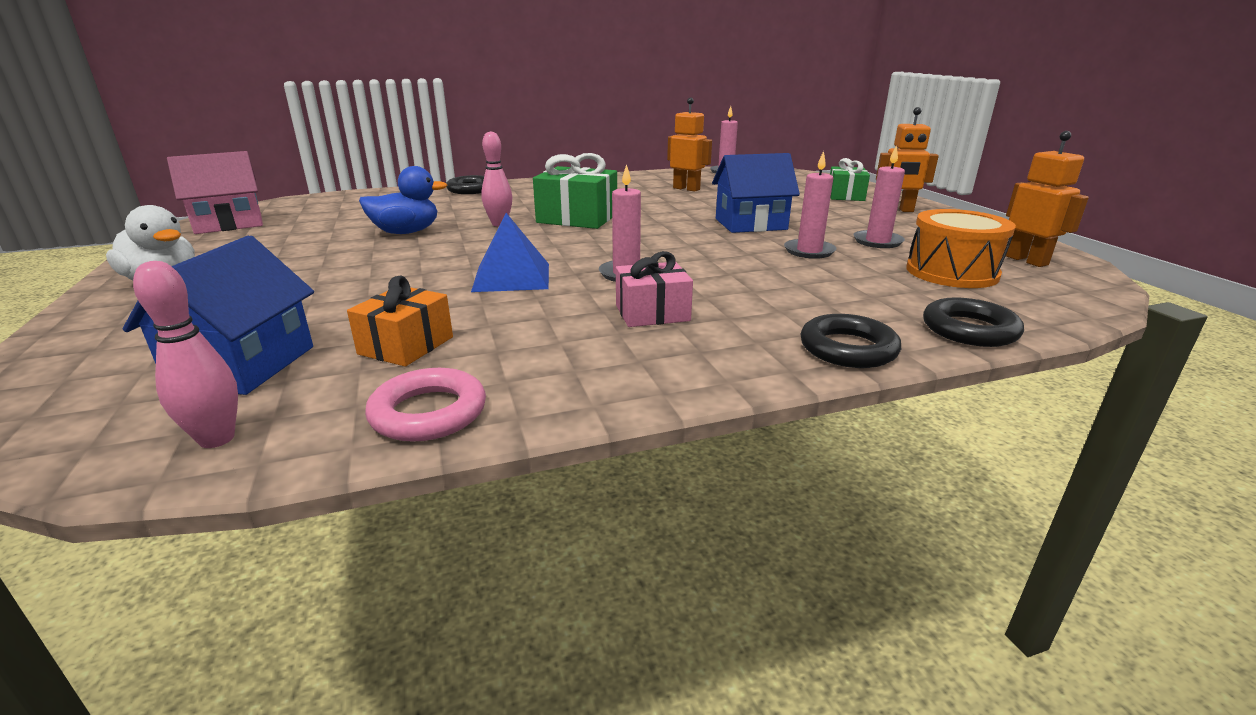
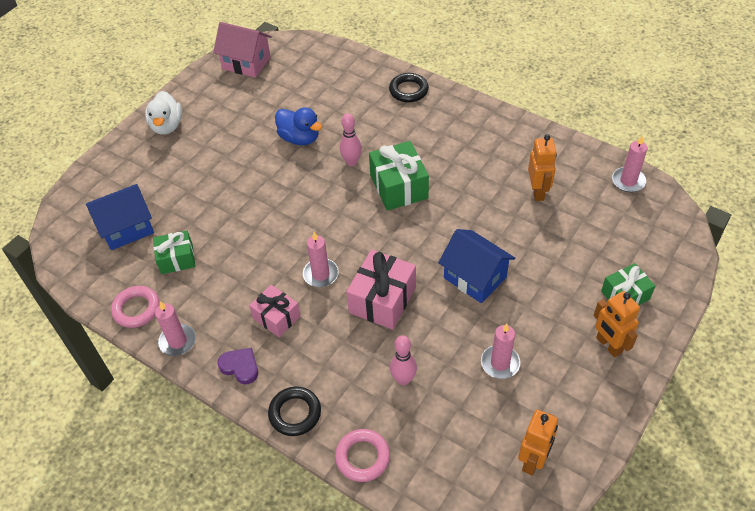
camera: 55 degrees right, 25 degrees up
(217, 439) = (85, 270): pink bowling pin -> pink bowling pin (403, 379)
(406, 345) = (177, 259): orange gift -> green gift
(512, 277) = (275, 233): blue pyramid -> none
(707, 361) = (240, 367): none -> purple heart
(718, 259) = (382, 300): none -> pink gift
(809, 251) = (441, 335): pink candle -> pink candle (178, 341)
(951, 272) = (463, 424): orange drum -> none
(969, 330) = (362, 457): black ring -> pink ring

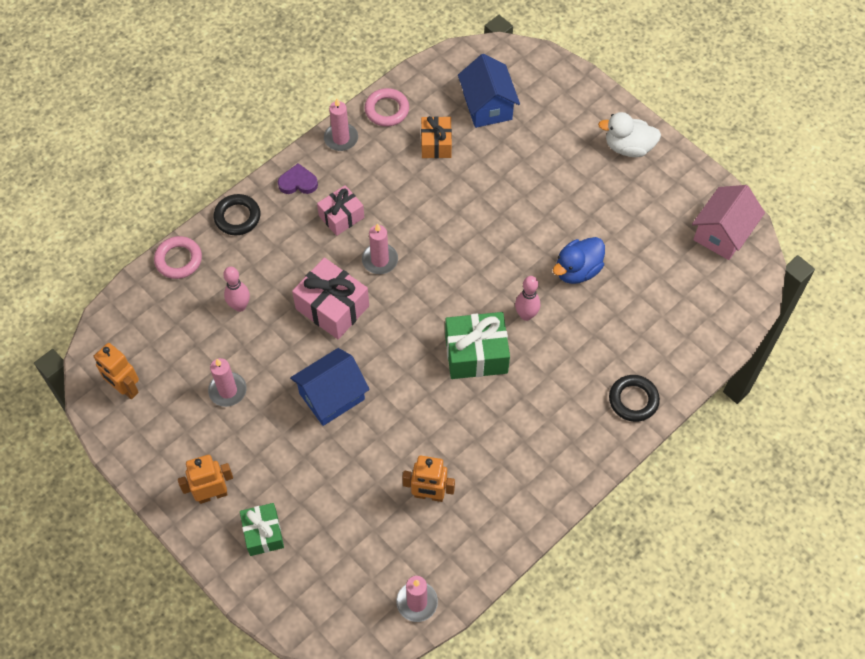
camera: 100 degrees right, 10 degrees up
(177, 259) = (436, 144): green gift -> orange gift
(240, 367) = (298, 182): purple heart -> purple heart turned 135 degrees counterclockwise

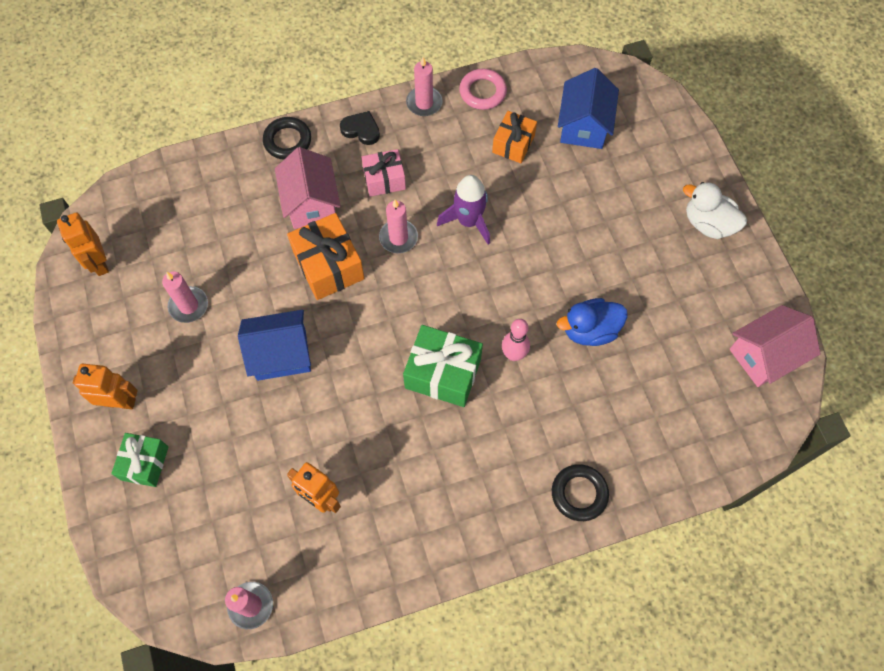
camera: 25 degrees right, 5 degrees up
(178, 260) = (213, 160): pink ring -> none
(240, 306) = (244, 228): pink bowling pin -> none
(288, 262) = (311, 203): none -> pink house
(298, 182) = (361, 130): purple heart -> black heart
(332, 307) = (328, 266): pink gift -> orange gift
(432, 223) = (468, 221): none -> purple rocket

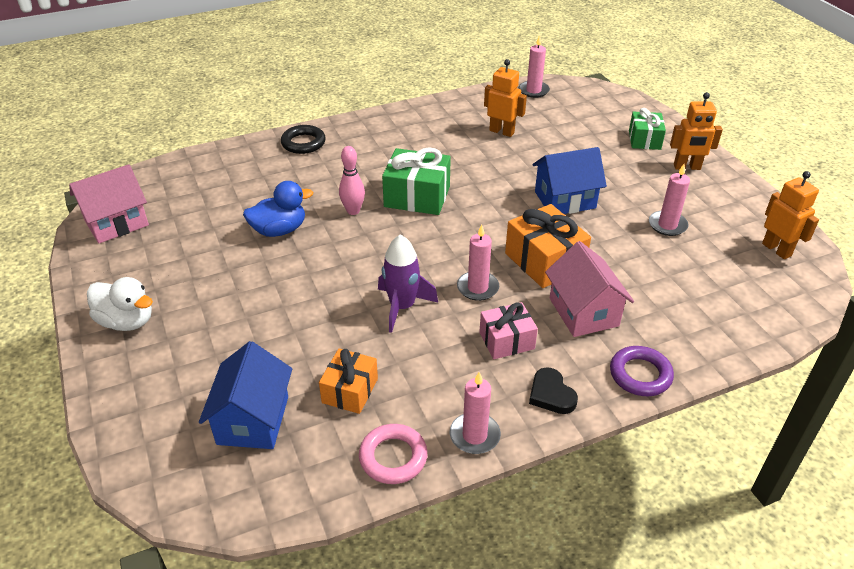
camera: 175 degrees right, 25 degrees down
(287, 141) = (640, 375): black ring -> purple ring
(361, 130) = (551, 394): black heart -> black heart turned 45 degrees clockwise

